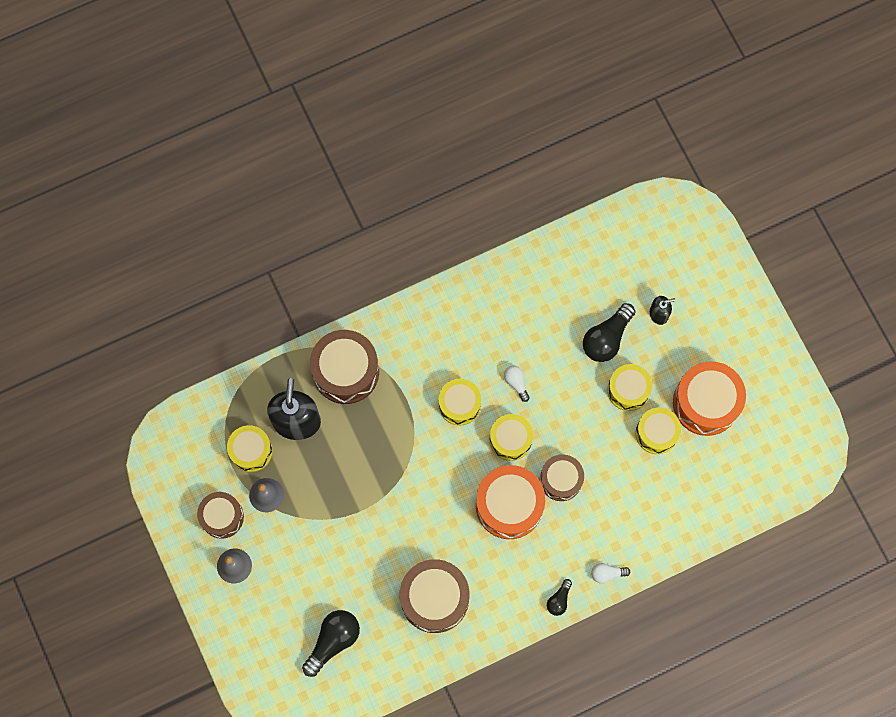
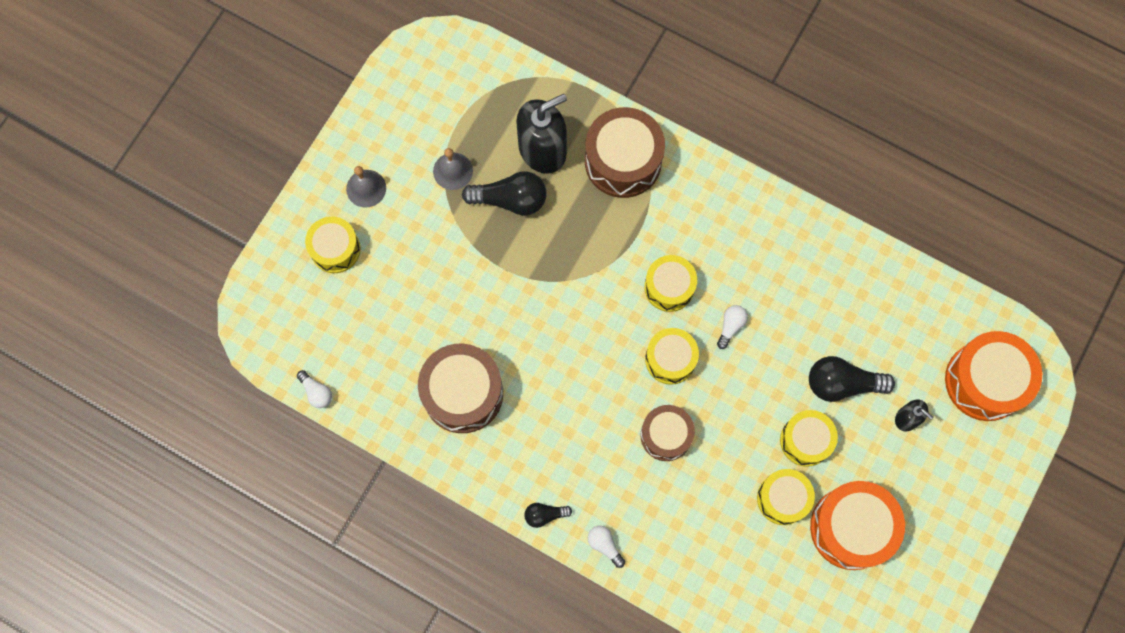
camera: 55 degrees right, 0 degrees up
(222, 517) = (404, 146): brown drum -> none
(251, 451) = (484, 129): yellow drum -> yellow drum (335, 249)
(333, 641) = (356, 326): black light bulb -> black light bulb (510, 199)
(361, 701) = (316, 392): none -> white light bulb
(509, 505) = (604, 402): orange drum -> orange drum (985, 381)

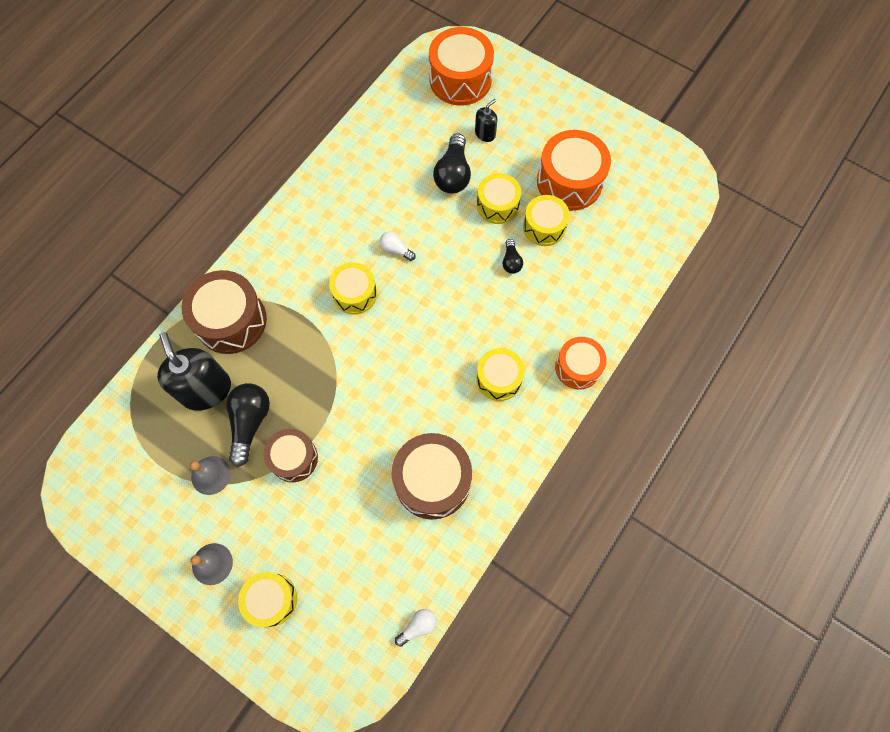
camera: 85 degrees left, 5 degrees down
(545, 515) = (549, 415): black light bulb -> black light bulb (511, 261)
(605, 545) = (578, 367): white light bulb -> orange drum
(666, 435) = (485, 309): brown drum -> brown drum (294, 458)
(670, 359) = (419, 299): yellow drum -> yellow drum (499, 379)

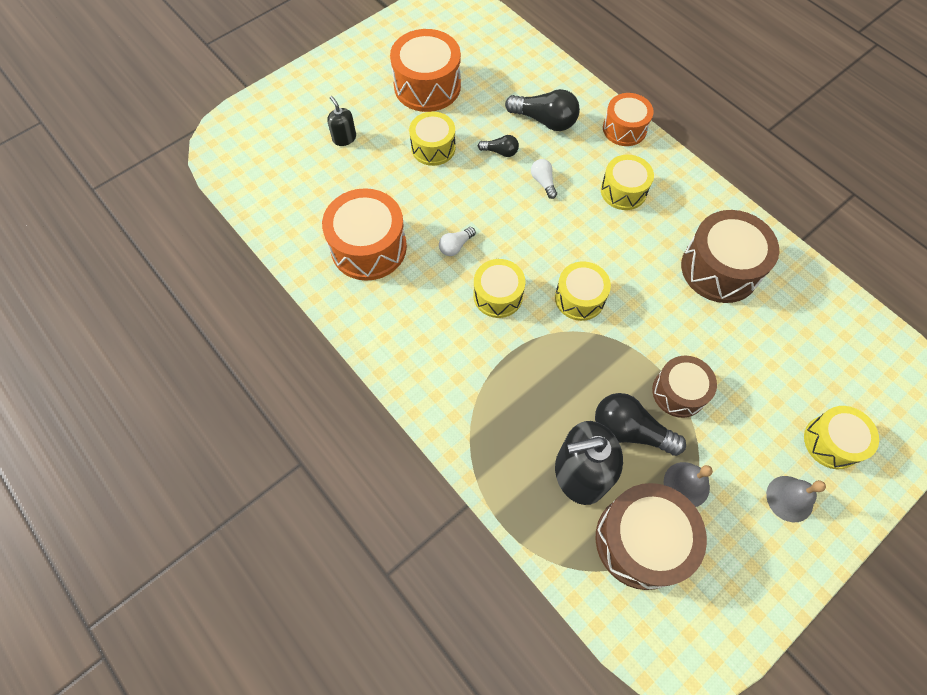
camera: 75 degrees left, 5 degrees down
(231, 320) = (497, 431): brown drum -> brown drum (641, 541)
(417, 626) = (862, 312): white light bulb -> white light bulb (543, 182)
(453, 174) = (382, 176): black light bulb -> black light bulb (544, 120)
(460, 79) = (267, 143): orange drum -> orange drum (368, 247)
(544, 227) = (470, 117): yellow drum -> yellow drum (579, 298)

